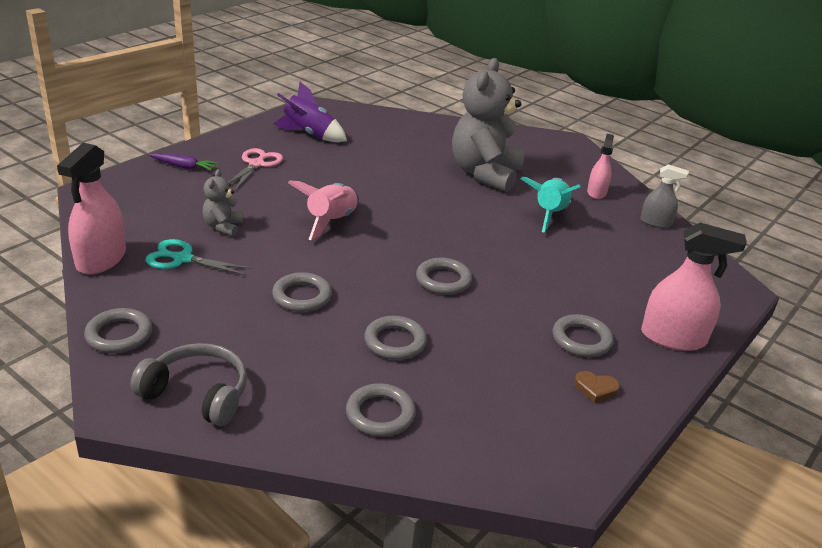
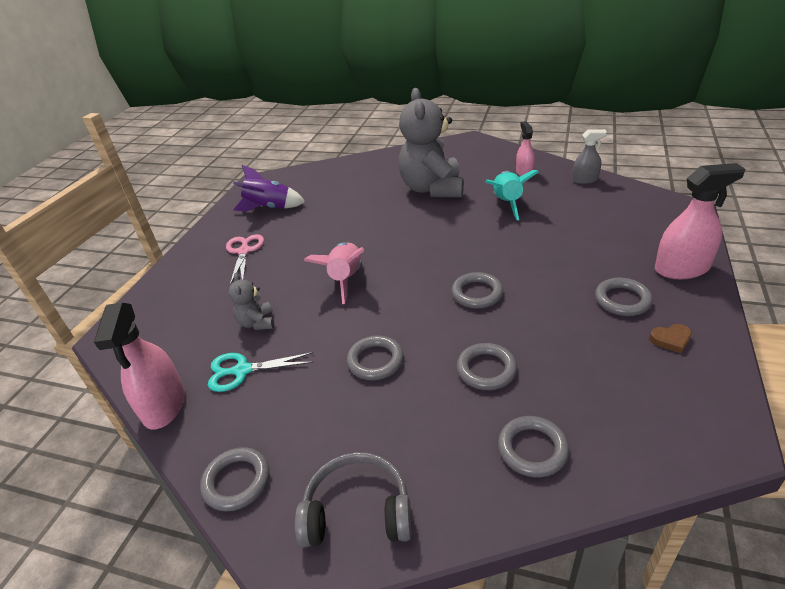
camera: 15 degrees left, 5 degrees up
(184, 167) = (181, 279): purple carrot -> none

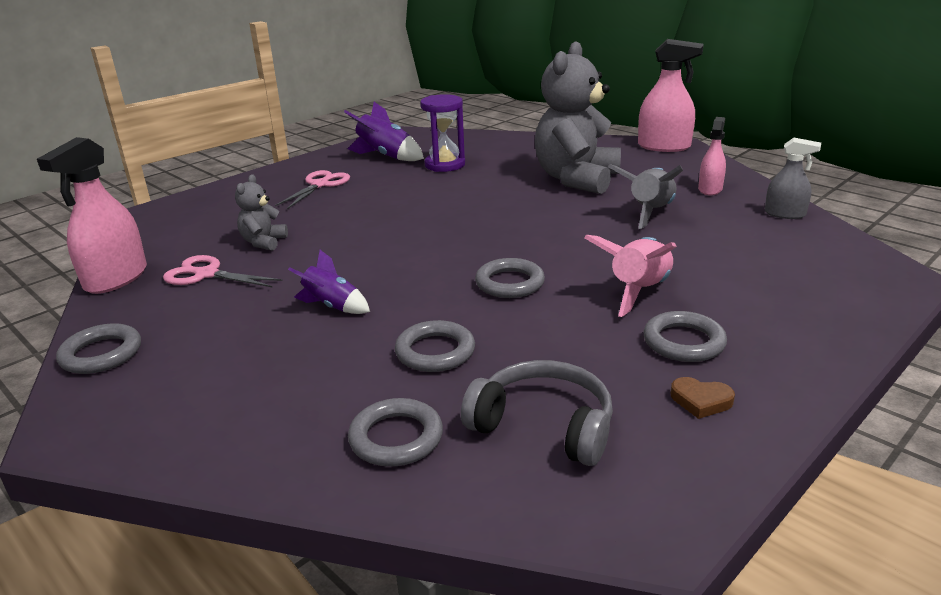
camera: 25 degrees right, 10 degrees down
(242, 371) = (206, 274): turquoise scissors -> pink scissors
(325, 203) = (445, 165): none -> purple hourglass
(346, 279) = (387, 232): pink rocket -> pink rocket (638, 292)
(357, 512) = (167, 418): grey headphones -> grey headphones (543, 426)
(375, 361) = (332, 306): grey ring -> purple rocket
(507, 203) = (650, 213): turquoise rocket -> grey rocket
(682, 268) = (812, 336): pink spray bottle -> pink spray bottle (664, 146)

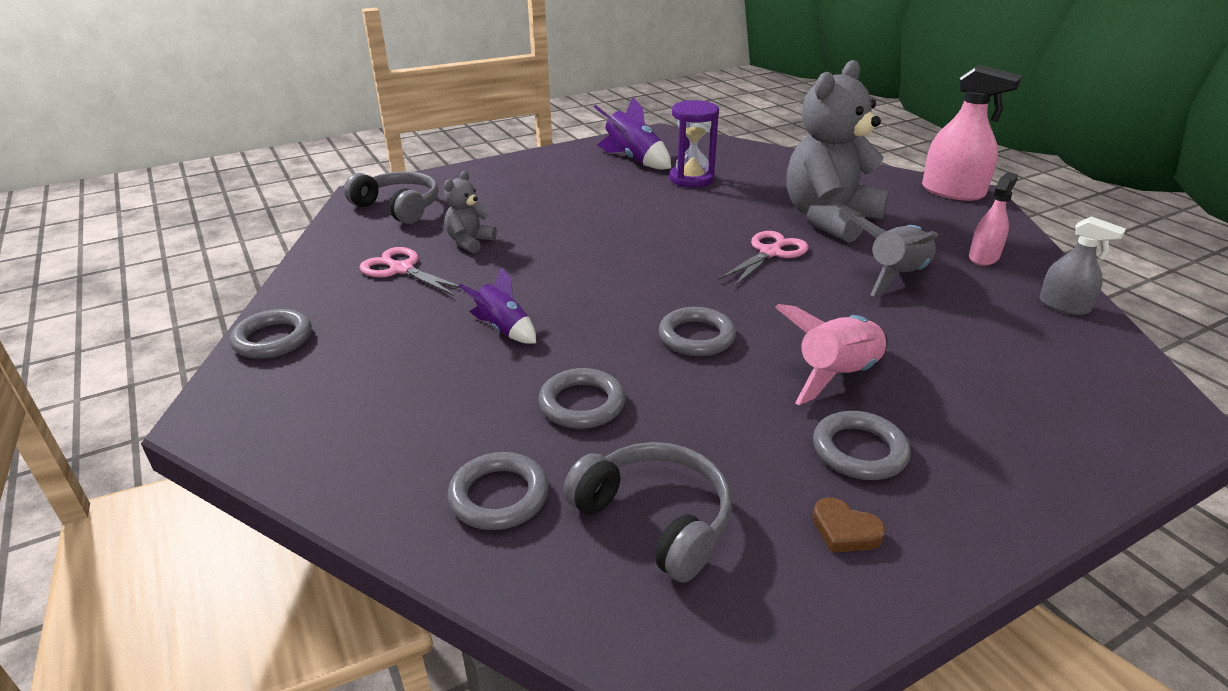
camera: 15 degrees right, 5 degrees up
(116, 278) = (320, 259): pink spray bottle -> none
(177, 224) = (398, 207): none -> grey headphones
(320, 185) = (553, 183): pink scissors -> pink scissors (770, 253)

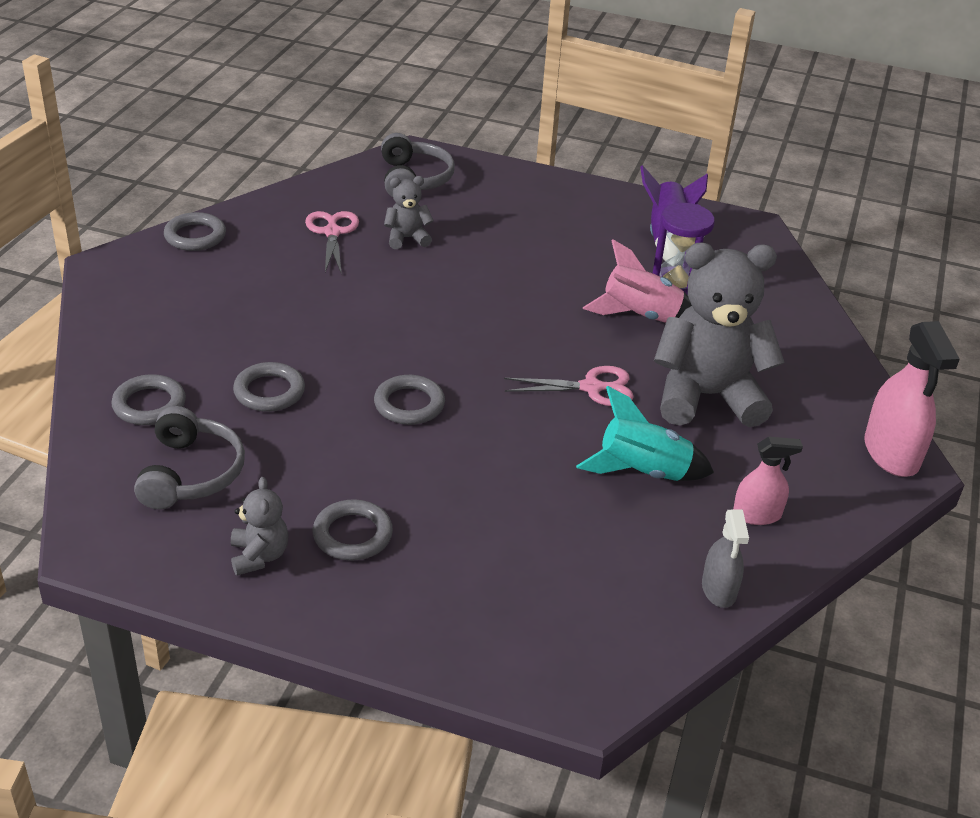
camera: 45 degrees right, 5 degrees up
(503, 329) = (314, 316): purple rocket -> none
(836, 375) = (437, 492): pink rocket -> pink rocket (640, 316)
(844, 530) = (259, 556): brown heart -> grey teddy bear
(896, 276) = (643, 472): grey rocket -> turquoise rocket

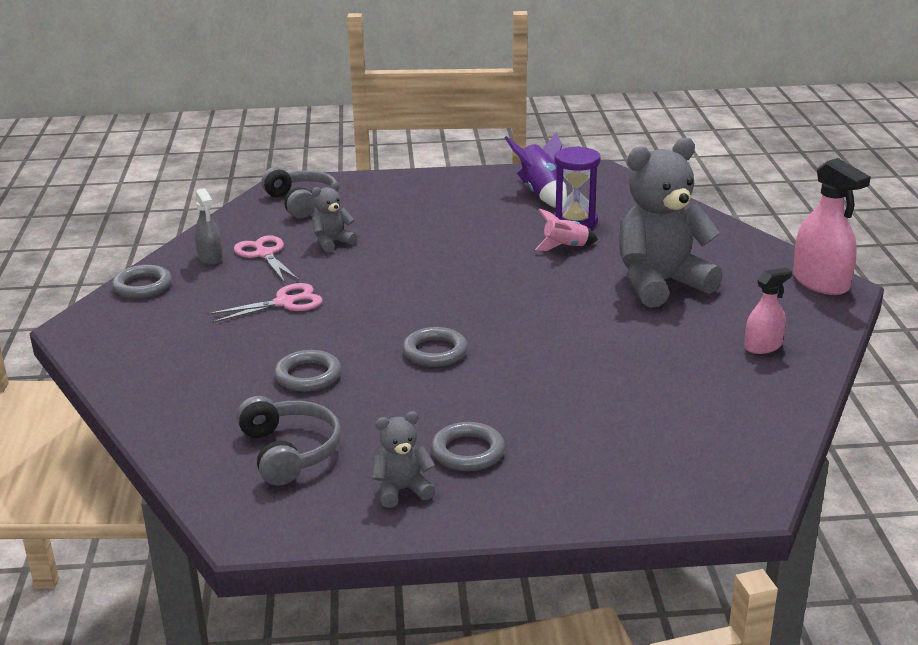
camera: 20 degrees left, 10 degrees down
(149, 405) = (208, 414): grey ring -> none
(259, 556) = (402, 490): grey teddy bear -> grey teddy bear turned 75 degrees counterclockwise
(591, 388) = (569, 302): pink scissors -> pink scissors (284, 303)
(640, 316) = (565, 247): pink rocket -> pink rocket, size x0.66
(643, 472) = (657, 344): turquoise rocket -> none
(719, 590) = (779, 401): grey spray bottle -> grey spray bottle (210, 257)

